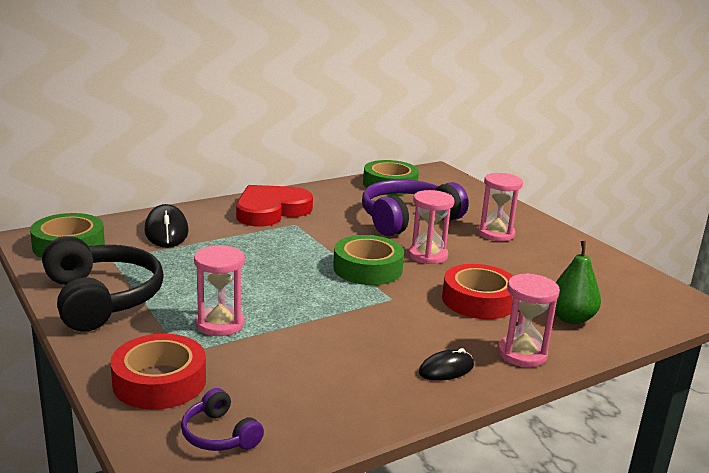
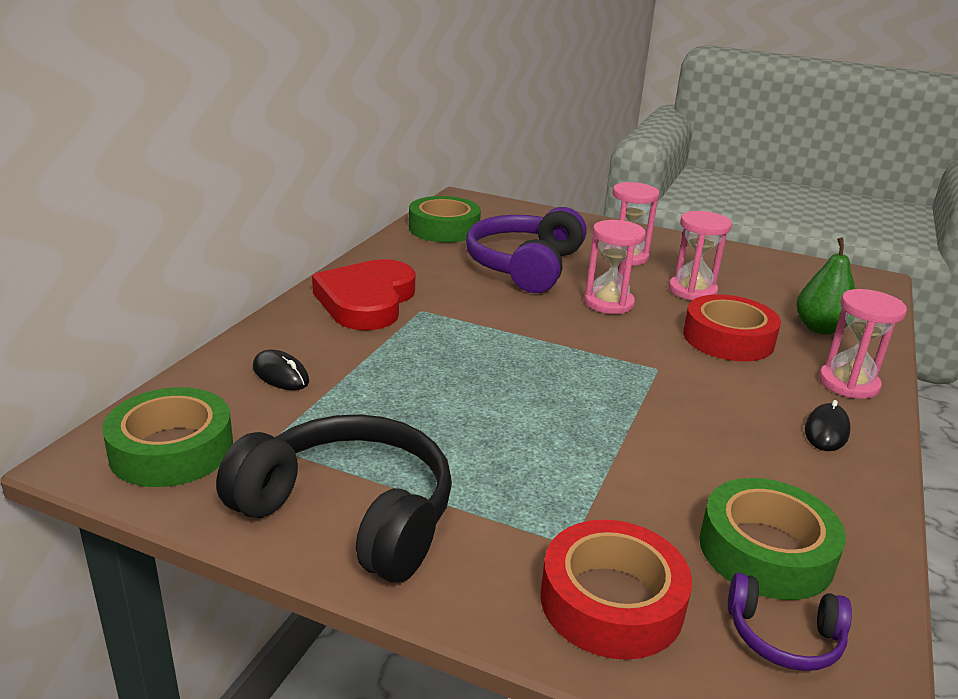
camera: 35 degrees left, 5 degrees up
(166, 231) = (280, 374): black mouse -> black mouse, size x0.60
(220, 324) = (548, 481): pink hourglass -> pink hourglass (692, 291)
(367, 268) = (580, 340): green tape -> green tape (766, 551)

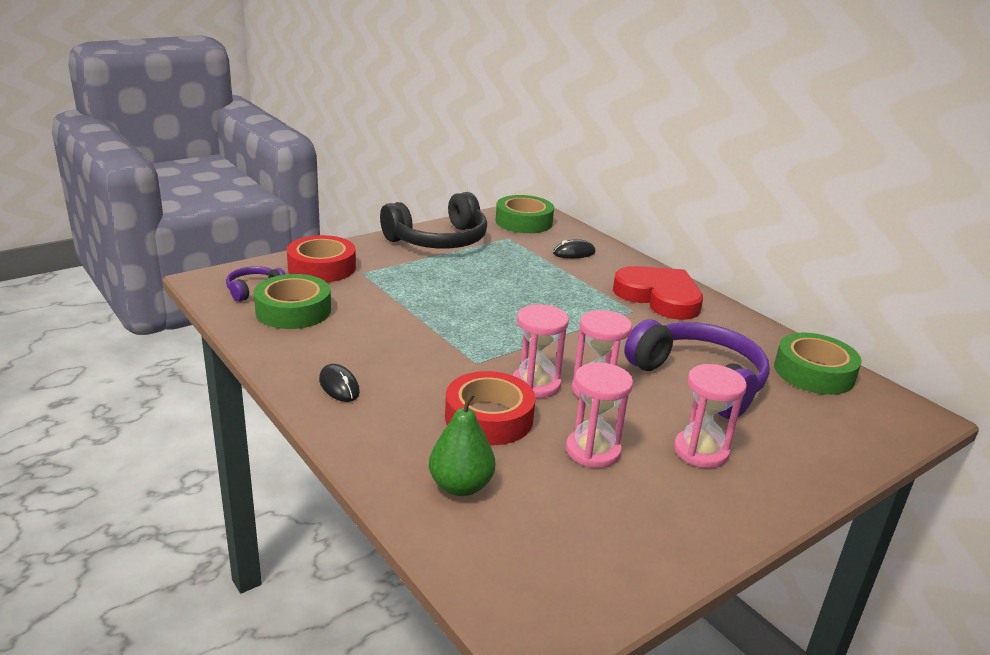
camera: 120 degrees right, 0 degrees up
(848, 384) = (371, 436): pink hourglass -> pink hourglass (536, 384)

